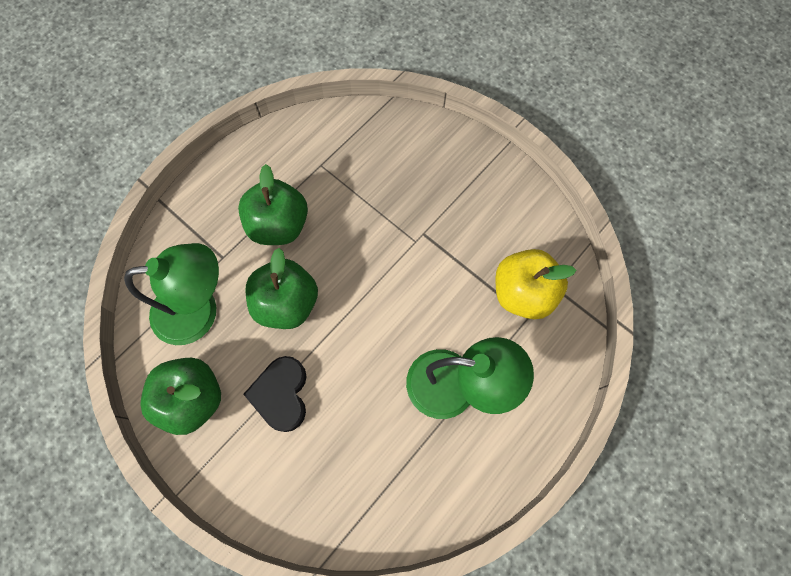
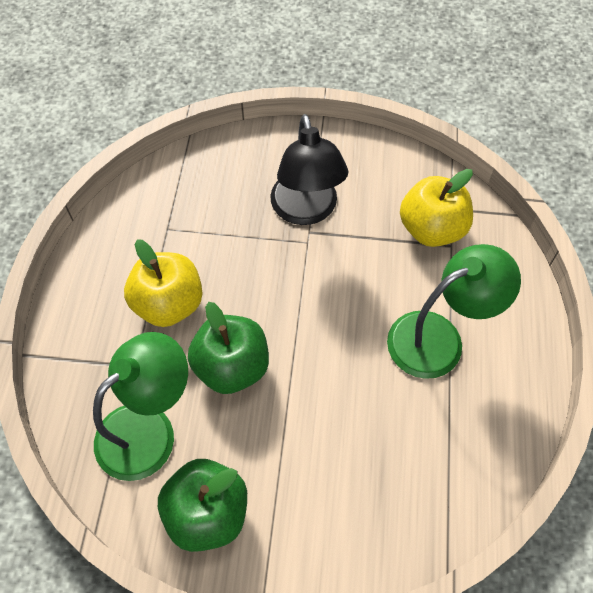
camera: 35 degrees left, 10 degrees down
(279, 225) = (169, 304): green apple -> yellow apple
(281, 394) = (291, 449): black heart -> none
(434, 214) = (306, 210): none -> black lamp

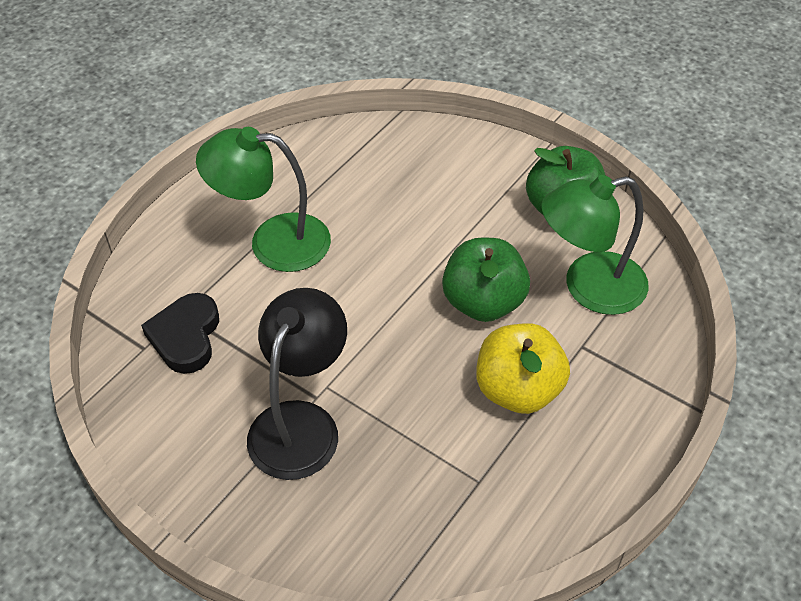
camera: 150 degrees left, 10 degrees down
(431, 229) = (186, 336): yellow apple -> black heart

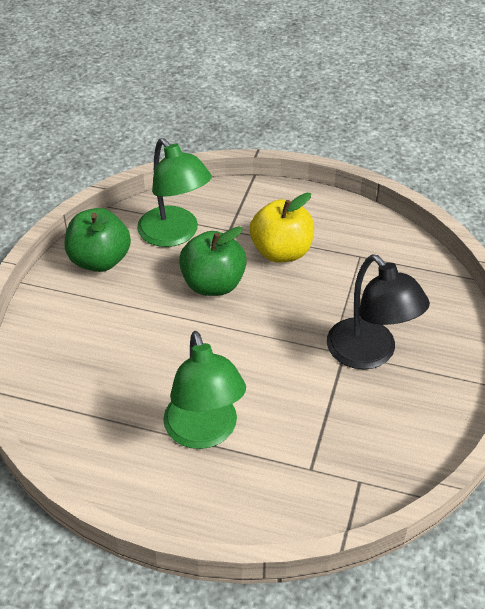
camera: 110 degrees left, 5 degrees down
(186, 336) = (333, 455): black heart -> none
(301, 423) = (369, 354): black lamp -> black lamp turned 120 degrees counterclockwise

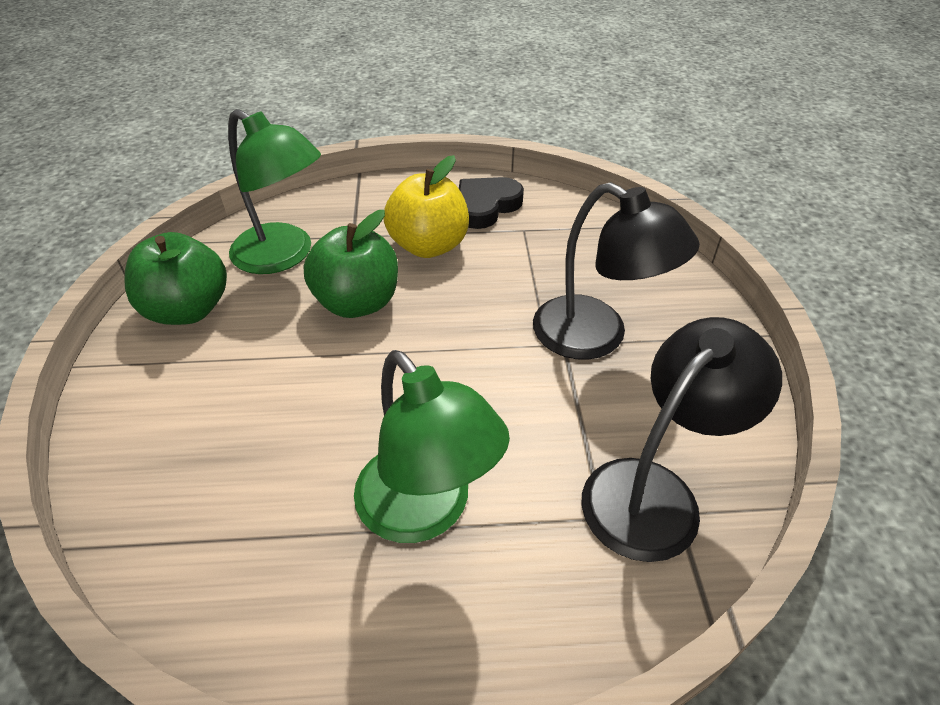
camera: 20 degrees left, 0 degrees up
(340, 228) = (486, 206): none -> black heart
(352, 464) = (655, 492): none -> black lamp

